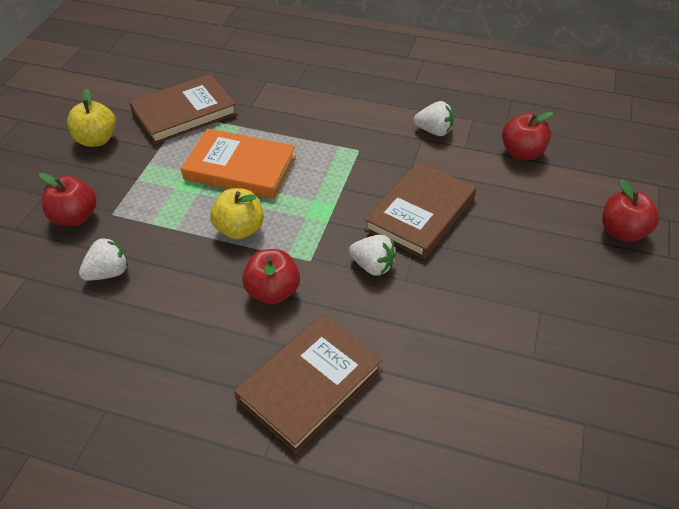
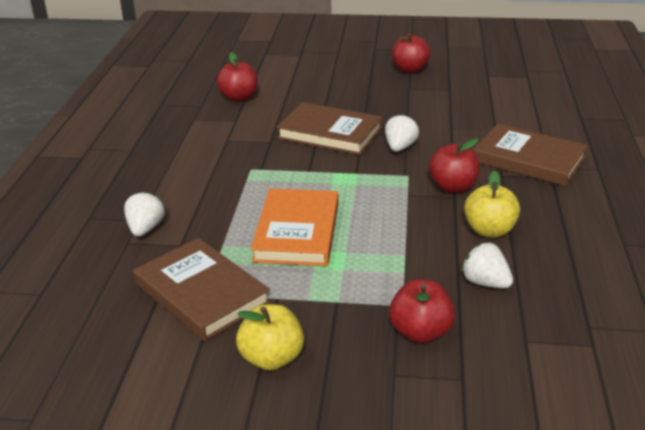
camera: 100 degrees left, 15 degrees down
(239, 229) = (388, 216): yellow apple -> yellow apple (489, 230)
(434, 131) = (215, 135): white strawberry -> white strawberry (145, 229)
(622, 232) = (320, 65): red apple -> red apple (410, 69)

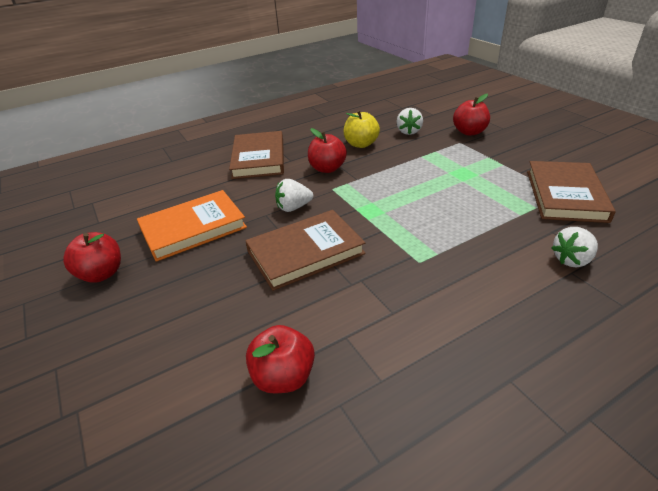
camera: 125 degrees left, 5 degrees up
(271, 358) = (554, 153): yellow apple -> none
(297, 232) = (459, 195): orange book -> orange book (193, 228)
(330, 133) = (305, 252): brown book -> brown book turned 75 degrees clockwise

